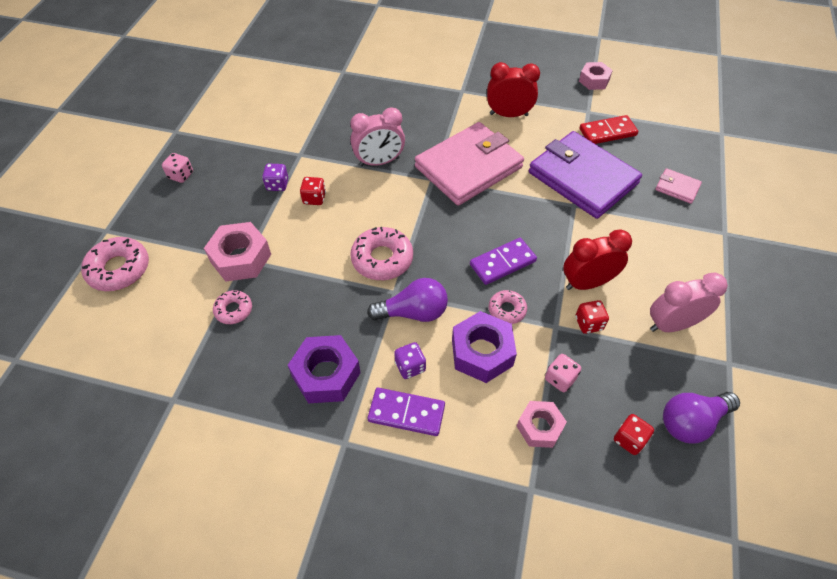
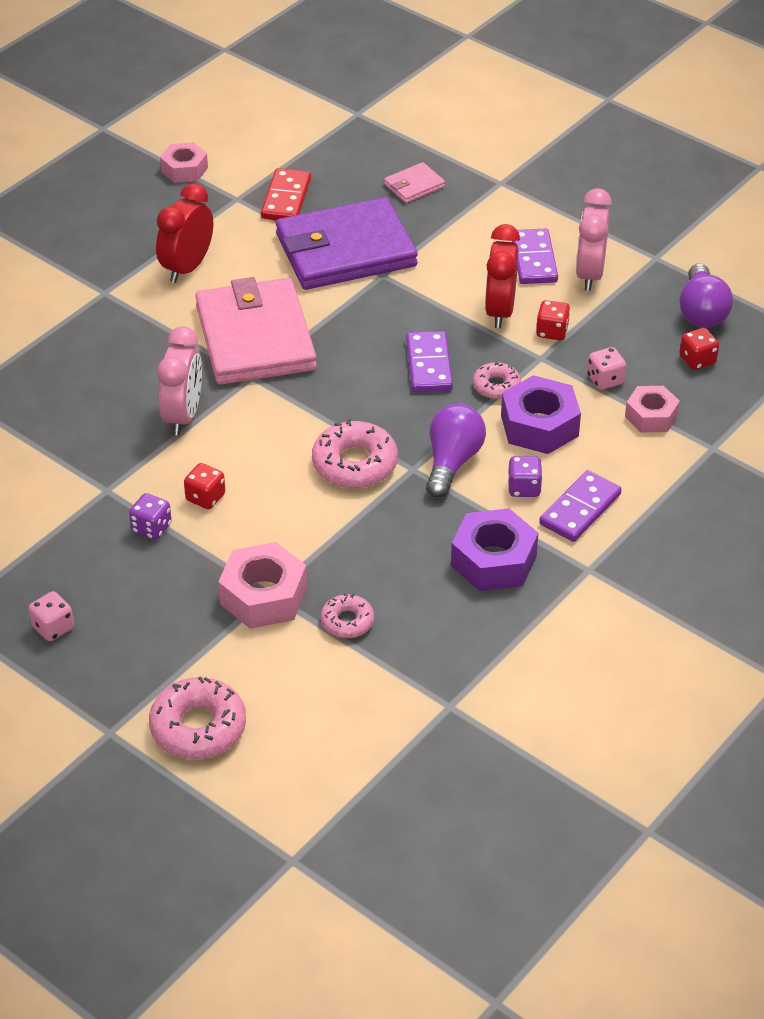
camera: 65 degrees left, 10 degrees down
(658, 283) = (533, 259): none -> purple domino

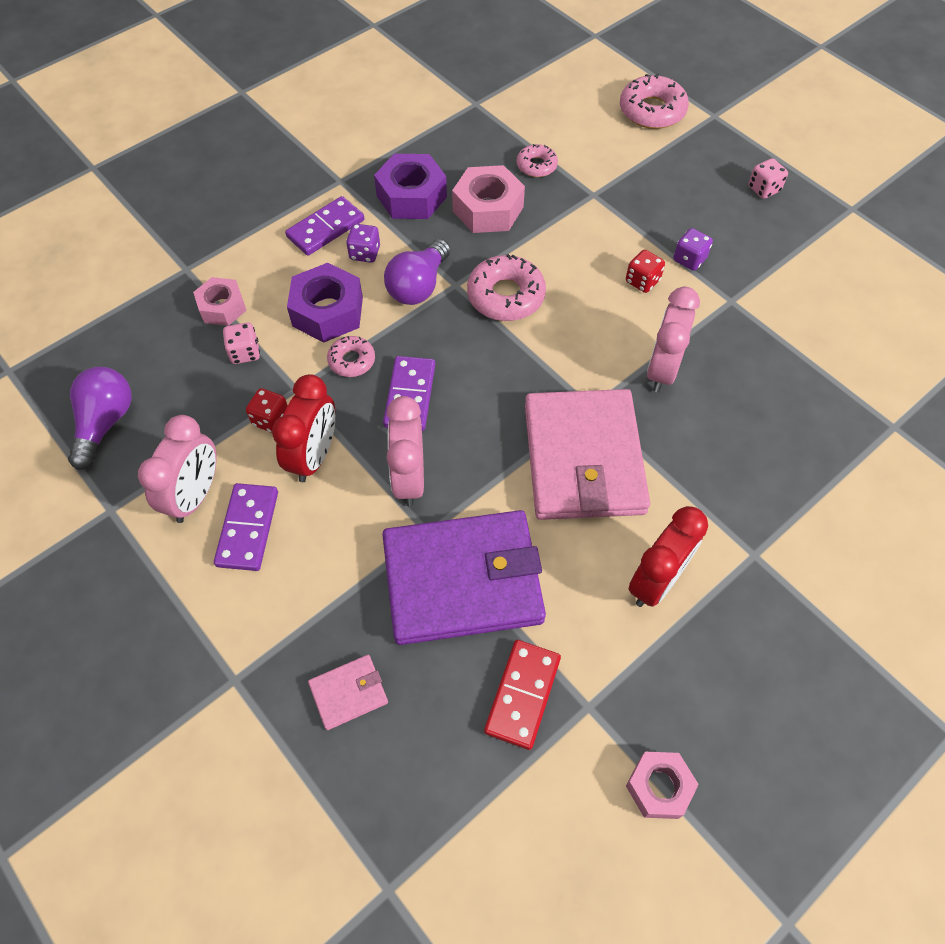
camera: 170 degrees left, 15 degrees up
(263, 596) = (598, 192): pink nut -> pink nut (488, 209)
(409, 306) = (409, 478): none -> pink clock
(697, 360) = (145, 362): red dice -> none

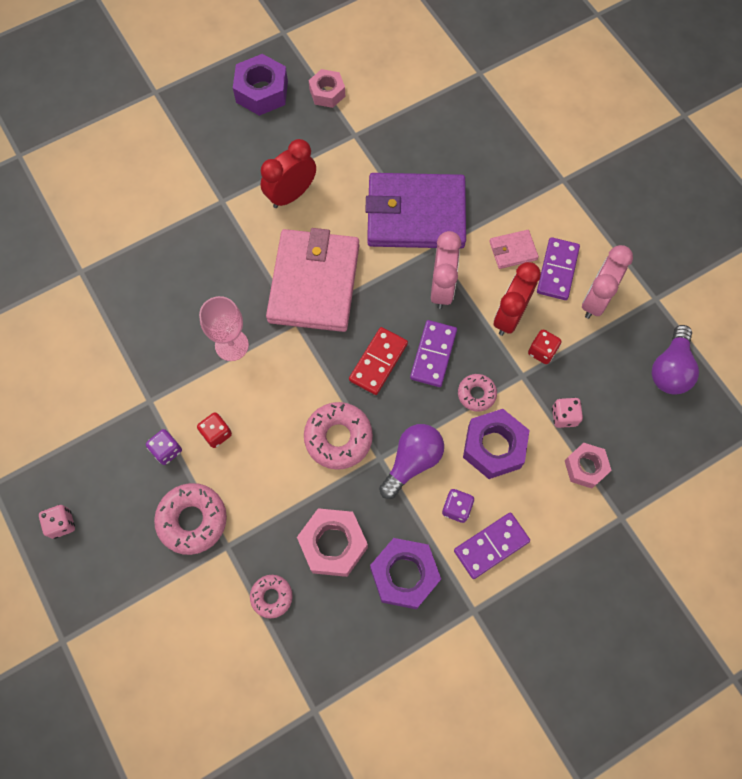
camera: 170 degrees left, 10 degrees up
(348, 693) = (494, 162): pink wallet -> pink wallet (513, 250)
(522, 695) = (391, 146): red domino -> red domino (378, 362)
(652, 111) = (125, 661): pink donut -> pink donut (192, 520)
(662, 369) = (231, 345): pink clock -> pink goblet
(773, 768) = (262, 92): none -> purple nut

